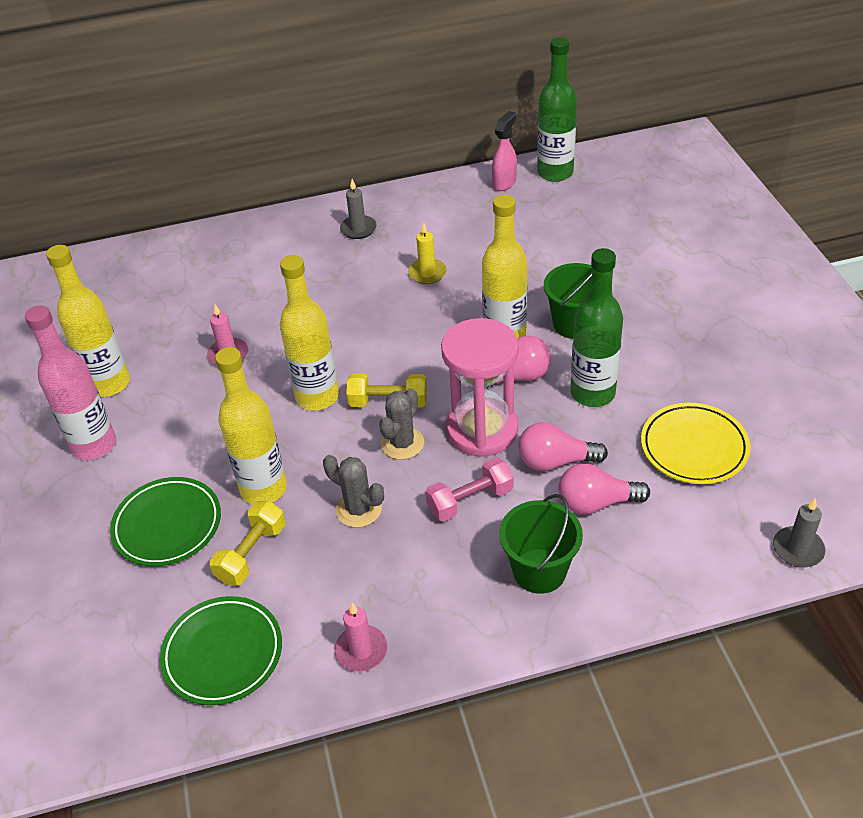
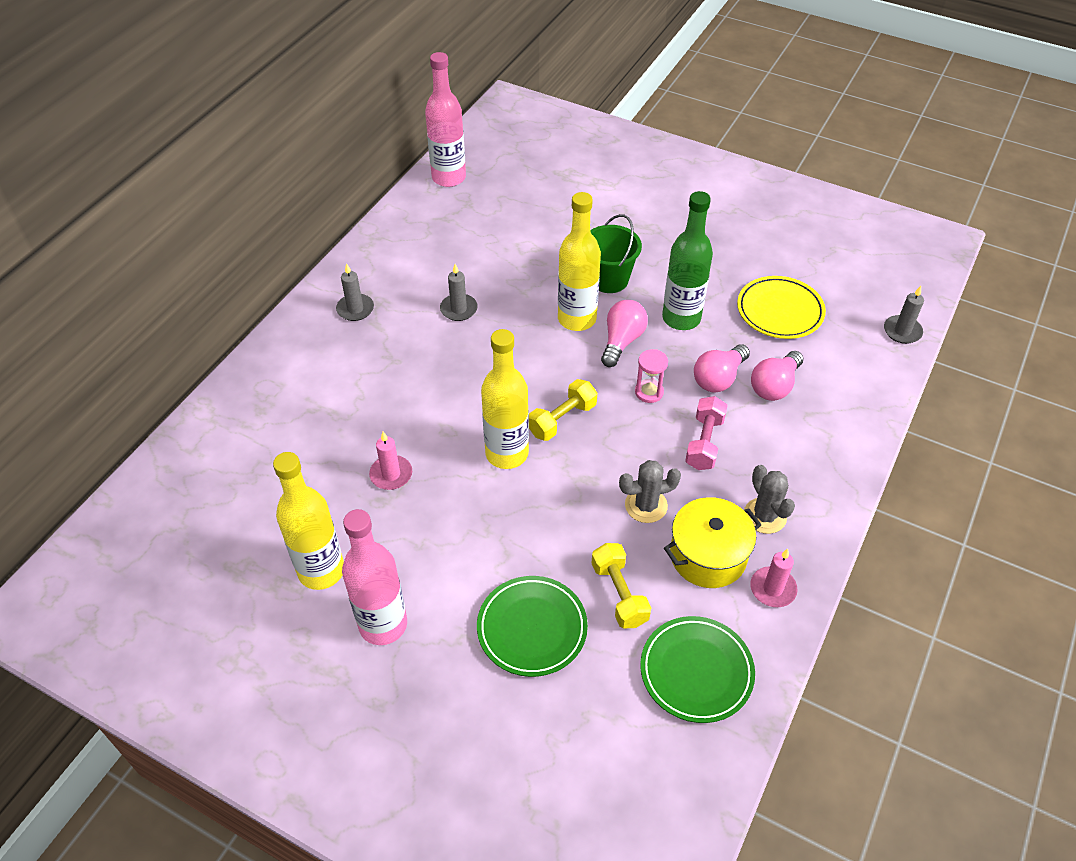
camera: 50 degrees left, 5 degrees up
(263, 489) = (563, 546): yellow bottle -> none
(349, 583) = (708, 556): none -> yellow pot
(402, 443) = (611, 440): grey cactus -> grey cactus (764, 516)
(427, 273) = (459, 309): yellow candle -> grey candle
(482, 430) = (649, 392): pink hourglass -> pink hourglass, size x0.45
(504, 183) = (421, 206): pink spray bottle -> none
(539, 571) = (800, 452): green bucket -> none
(555, 173) = (449, 178): green bottle -> pink bottle

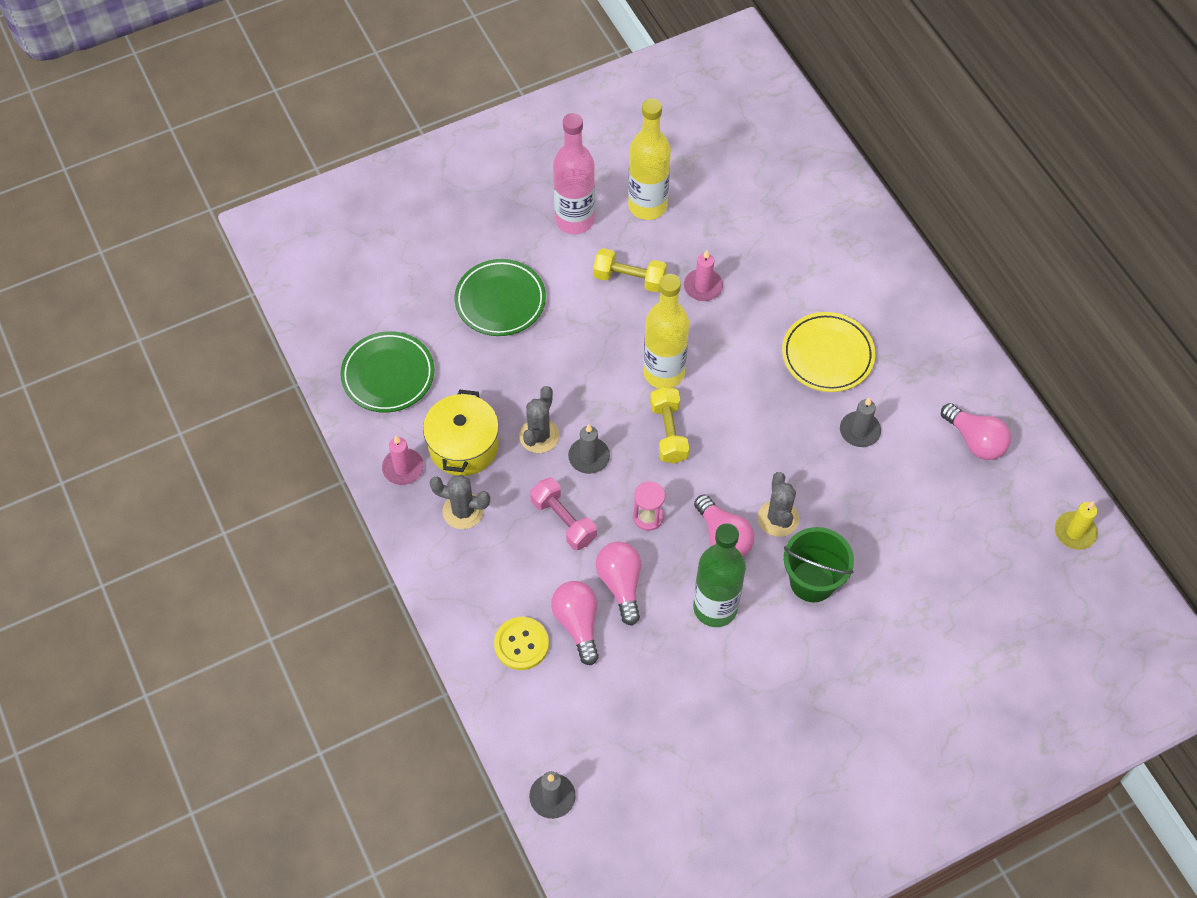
camera: 125 degrees right, 10 degrees up
(355, 309) = (916, 351): grey candle -> grey candle (589, 457)
(414, 248) = (975, 440): none -> pink light bulb
(449, 178) = (1074, 532): pink bottle -> yellow candle
(577, 319) = (778, 518): yellow bottle -> grey cactus
(619, 594) = (482, 368): yellow dumbbell -> yellow dumbbell (629, 278)
(779, 311) = (660, 704): yellow plate -> yellow plate (827, 355)
(825, 409) = (521, 644): none -> yellow button

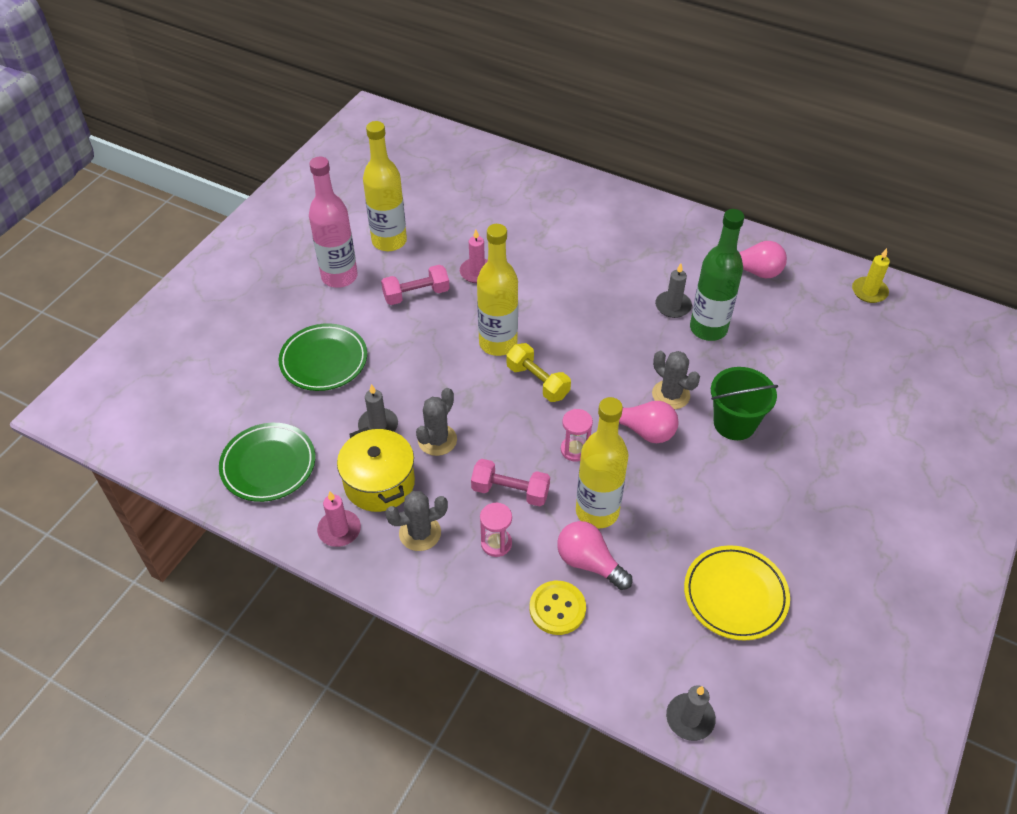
camera: 35 degrees left, 10 degrees down
(516, 559) = (496, 543): none -> pink hourglass
(539, 436) = (437, 440): grey cactus -> grey cactus turned 45 degrees clockwise
(589, 457) = (491, 433): grey candle -> grey candle (378, 425)
(621, 584) = (597, 511): pink light bulb -> yellow bottle
(629, 278) = (416, 294): yellow dumbbell -> pink dumbbell
(715, 608) = (683, 484): green bottle -> green bottle (708, 329)
(827, 355) = (606, 270): yellow plate -> yellow plate (735, 595)

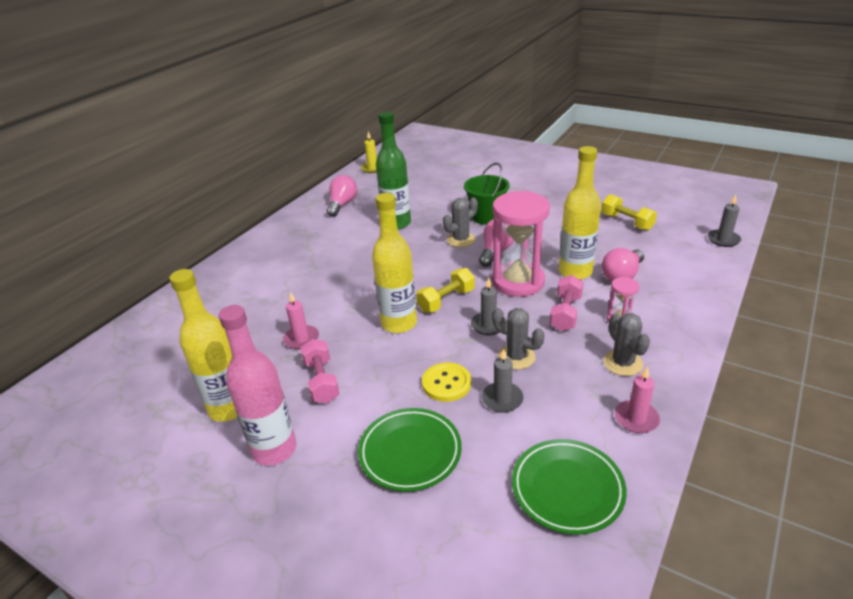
camera: 85 degrees left, 15 degrees down
(379, 483) = (573, 393): yellow pot -> none
(557, 608) = (667, 289): yellow button -> yellow button (446, 383)
(575, 450) = (518, 282): pink hourglass -> pink hourglass, size x2.23
(673, 306) = (370, 237): grey candle -> grey candle (488, 325)
(735, 595) = (626, 222): yellow plate -> yellow dumbbell

